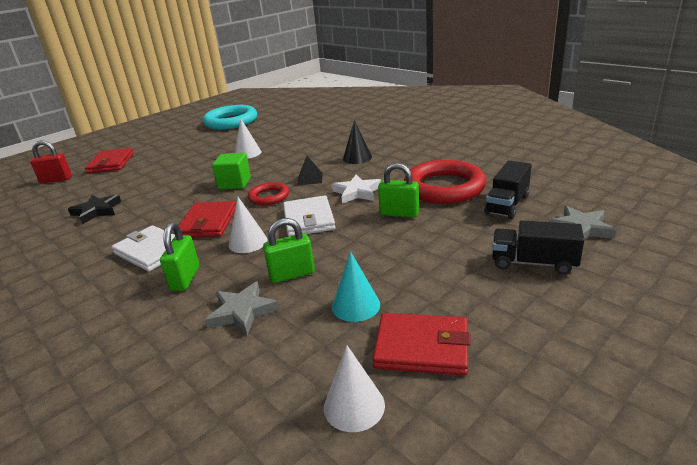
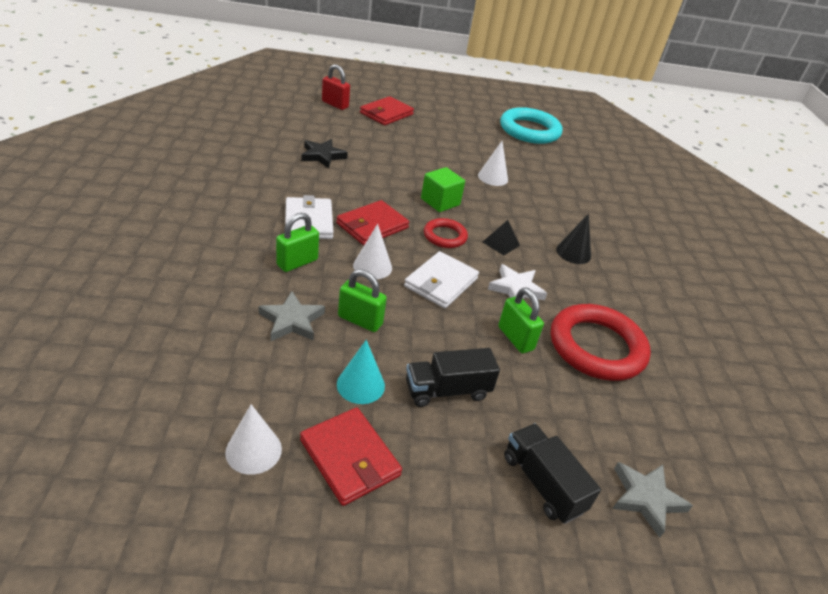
camera: 35 degrees right, 10 degrees up
(507, 204) = (622, 414): black truck -> black truck (447, 390)

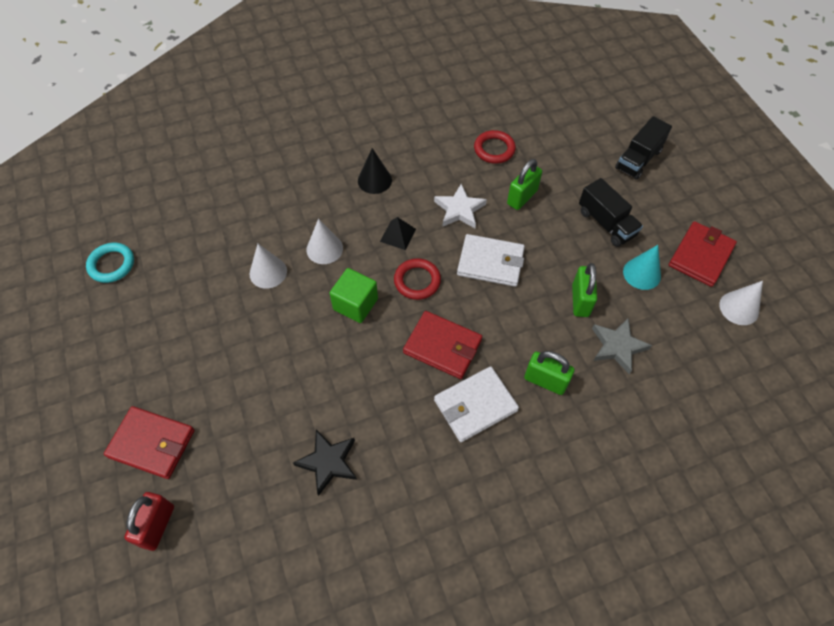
camera: 105 degrees left, 20 degrees up
(372, 266) = (506, 320): white cone -> white cone (324, 249)
(529, 130) = (112, 264): turquoise ring -> turquoise ring, size x0.53
(596, 347) = (494, 149): red ring -> red ring, size x0.53
(646, 498) = (609, 113): grey star -> none

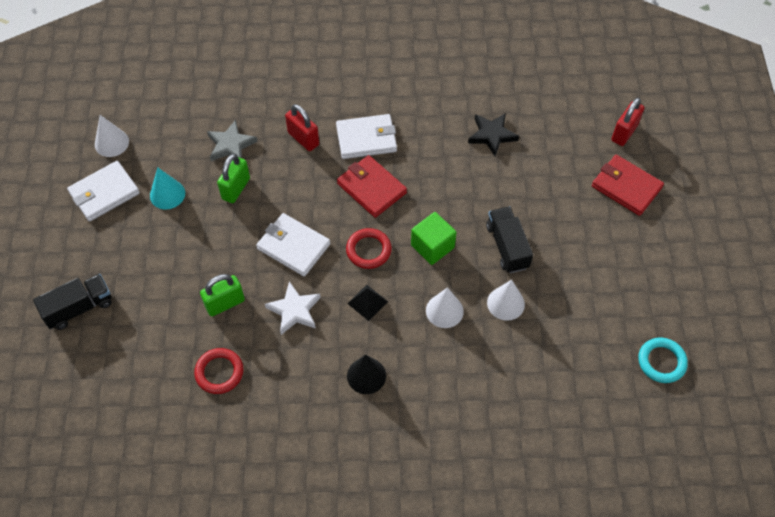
camera: 160 degrees left, 0 degrees up
(545, 381) = (303, 139): green padlock -> red padlock
(606, 223) = (163, 250): black truck -> black truck (507, 246)
(700, 255) = (104, 193): red wallet -> white wallet

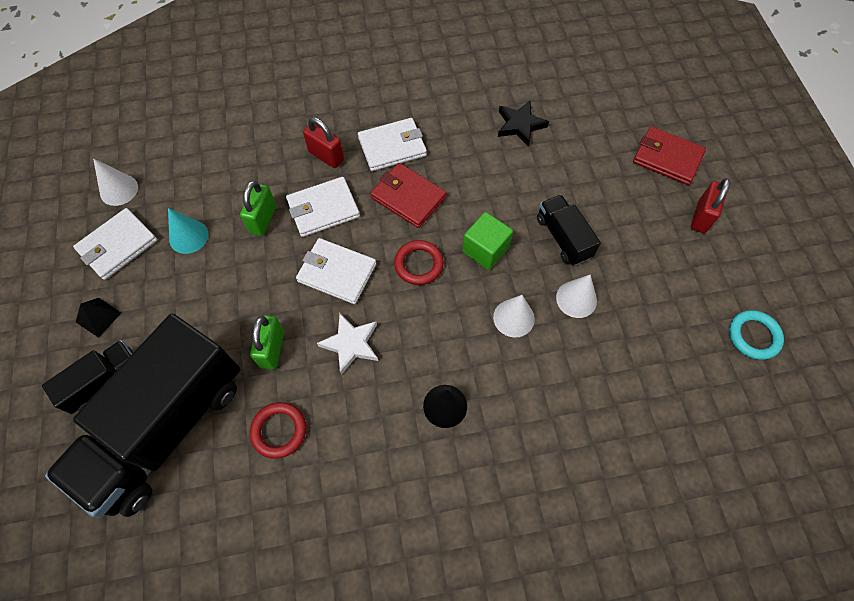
camera: 10 degrees left, 5 degrees up
(125, 354) = (167, 427): none -> black truck
(225, 303) = (272, 349): green padlock -> green padlock turned 45 degrees counterclockwise
(231, 145) = (250, 174): grey star -> none
(291, 187) = (323, 209): none -> white wallet
(367, 302) = (429, 322): black pyramid -> black pyramid (98, 317)
(624, 133) = (650, 104): red padlock -> red padlock (701, 217)

